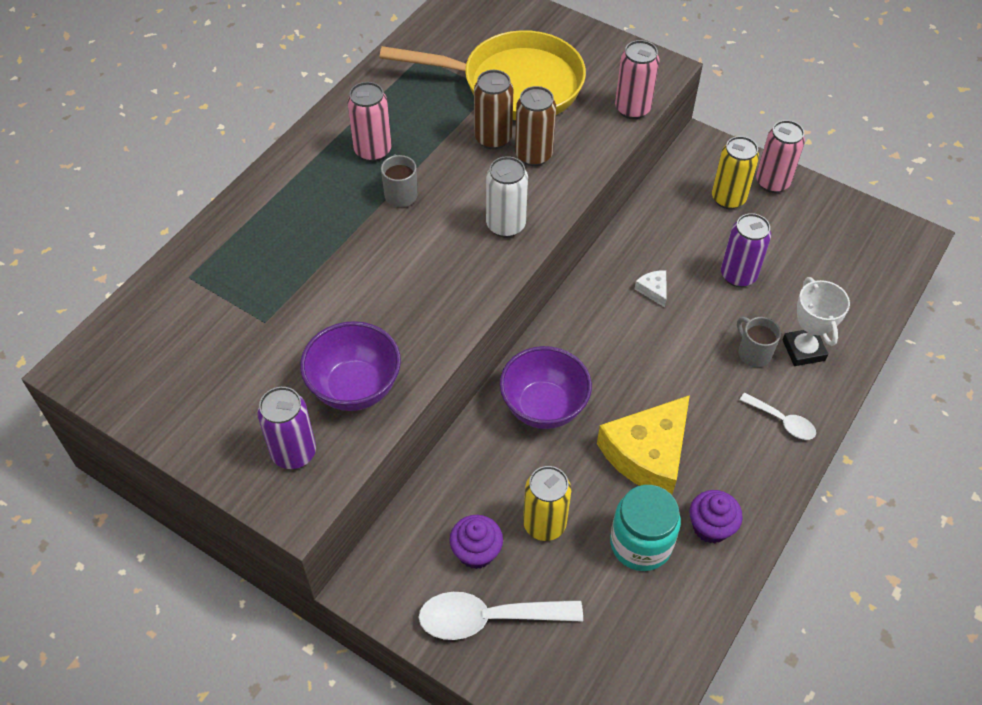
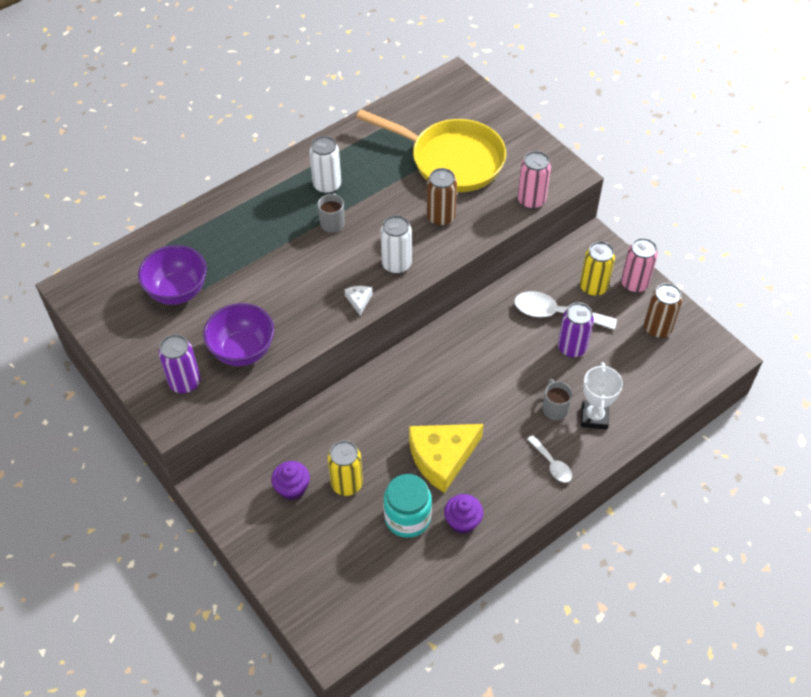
camera: 20 degrees right, 0 degrees up
(373, 151) = (327, 185): pink can -> white can
(488, 618) = (281, 534): white spoon -> white spoon (556, 314)
(493, 138) = (417, 198): brown can -> brown can (657, 328)
(543, 407) = (383, 403): purple bowl -> purple bowl (178, 291)
(653, 290) = (502, 341): white cheese -> white cheese (359, 300)

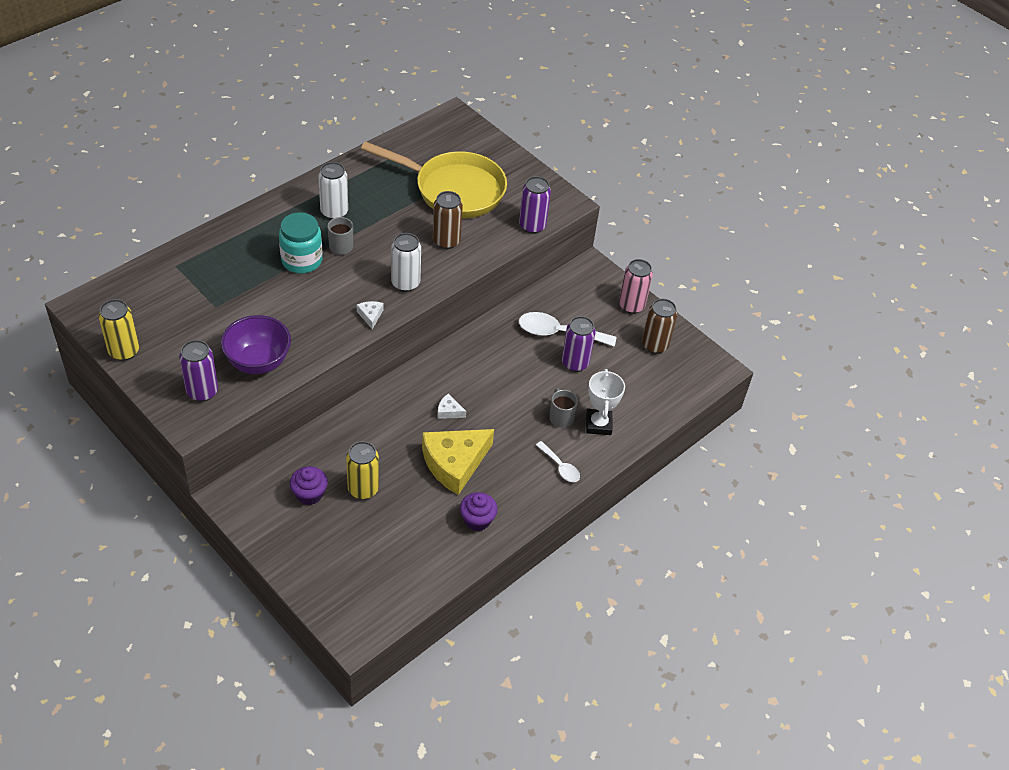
camera: 10 degrees left, 5 degrees down
(178, 291) = (190, 309): purple bowl -> none
(407, 517) = (424, 518): turquoise jar -> turquoise jar (302, 260)
(438, 399) = (449, 411): none -> white cheese
(531, 200) = (532, 226): pink can -> purple can
(593, 287) = (593, 309): yellow can -> yellow can (124, 351)

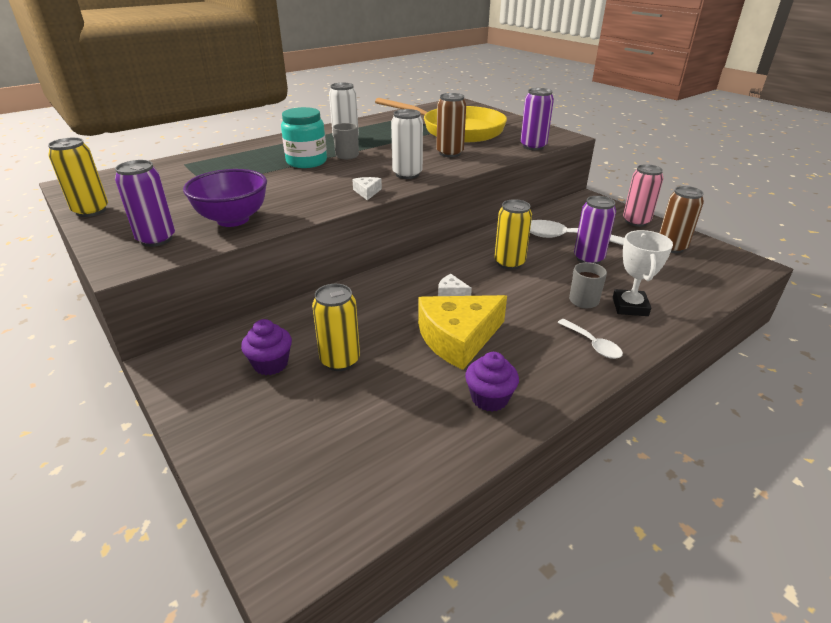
camera: 10 degrees right, 15 degrees down
(502, 371) = (509, 263): none -> yellow can

